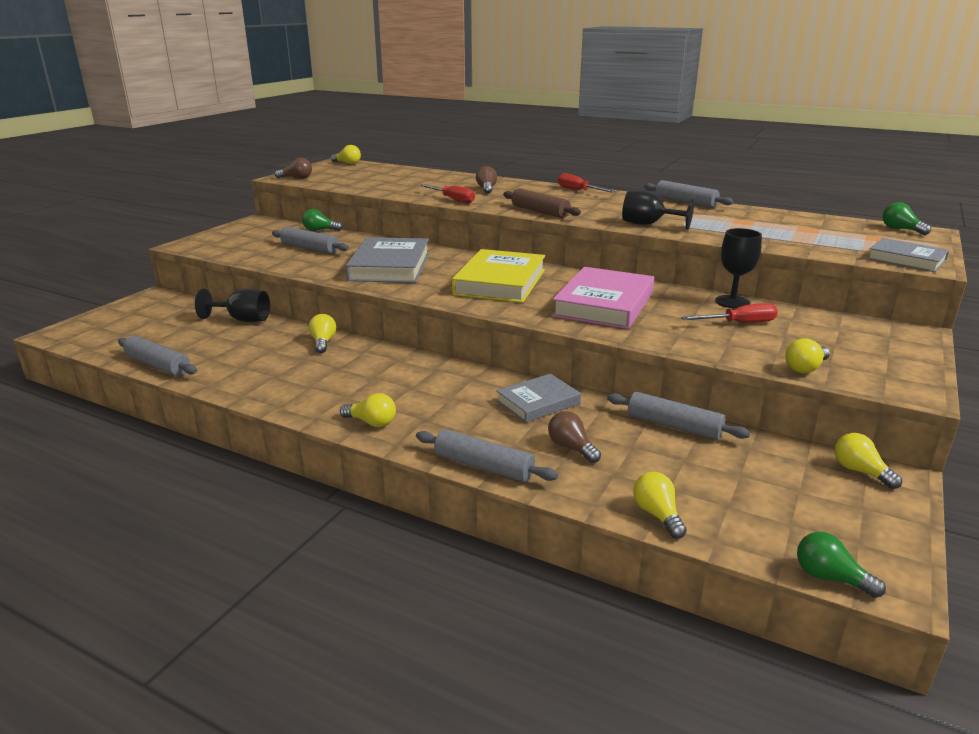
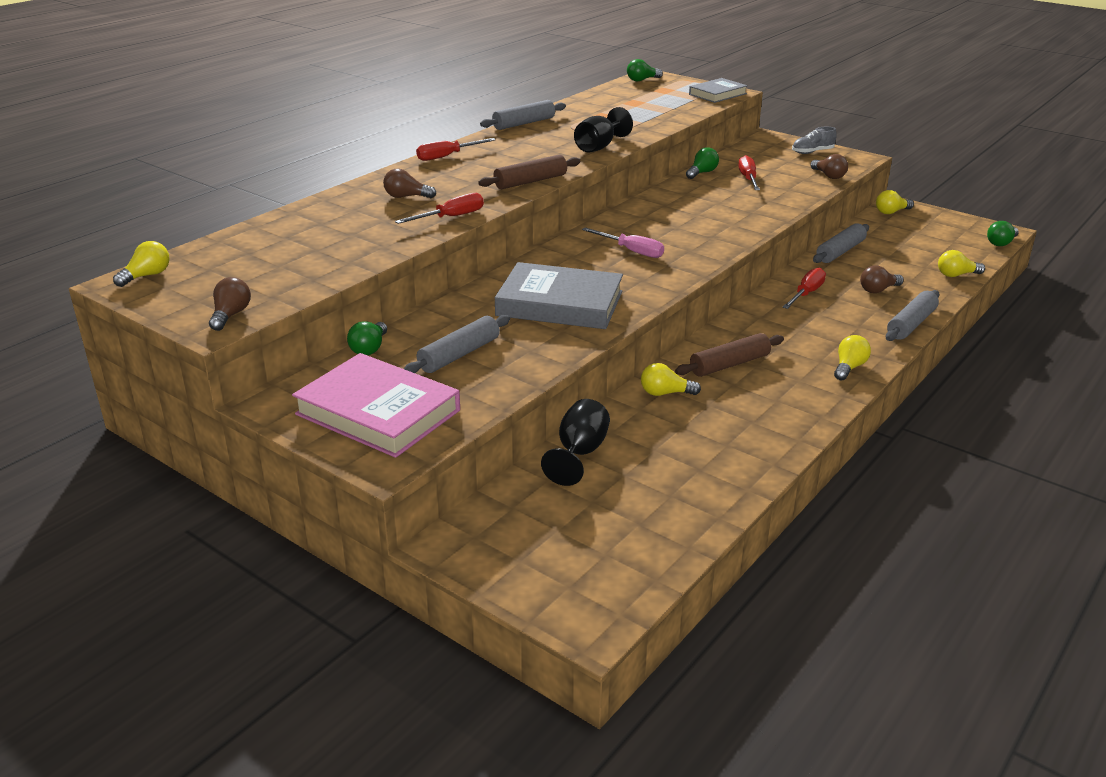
camera: 80 degrees left, 5 degrees up
(158, 365) = (717, 507): grey rolling pin -> none
(373, 365) = (729, 364): none -> brown rolling pin
(500, 282) = (631, 251): yellow book -> pink screwdriver
(538, 402) = (806, 294): grey book -> red screwdriver
(604, 304) = (700, 216): pink book -> pink book (378, 412)
(732, 302) = (702, 173): black goblet -> green light bulb
(805, 368) = (829, 176): yellow light bulb -> brown light bulb
(892, 359) = (812, 152): none -> grey shoe

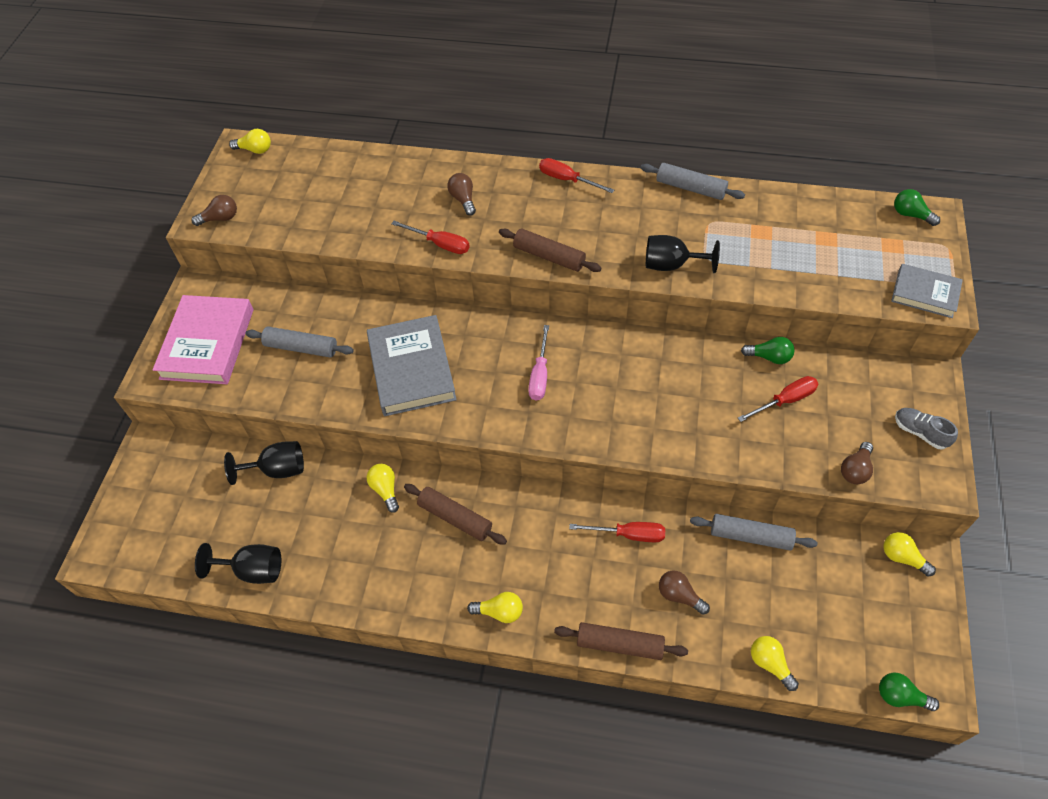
camera: 65 degrees right, 25 degrees up
(369, 348) = (286, 296): green light bulb -> none
(707, 498) = (253, 570): none -> black goblet
(911, 324) = (620, 644): grey rolling pin -> brown rolling pin

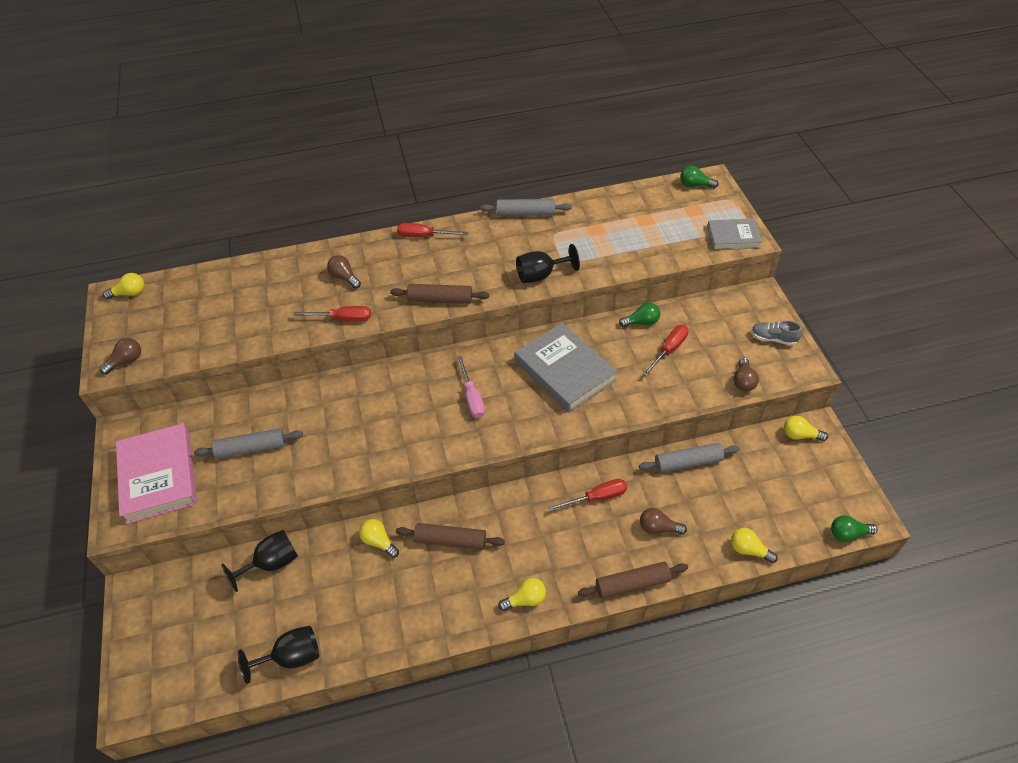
camera: 25 degrees left, 5 degrees down
(411, 369) = (361, 431): grey book -> grey book (564, 371)

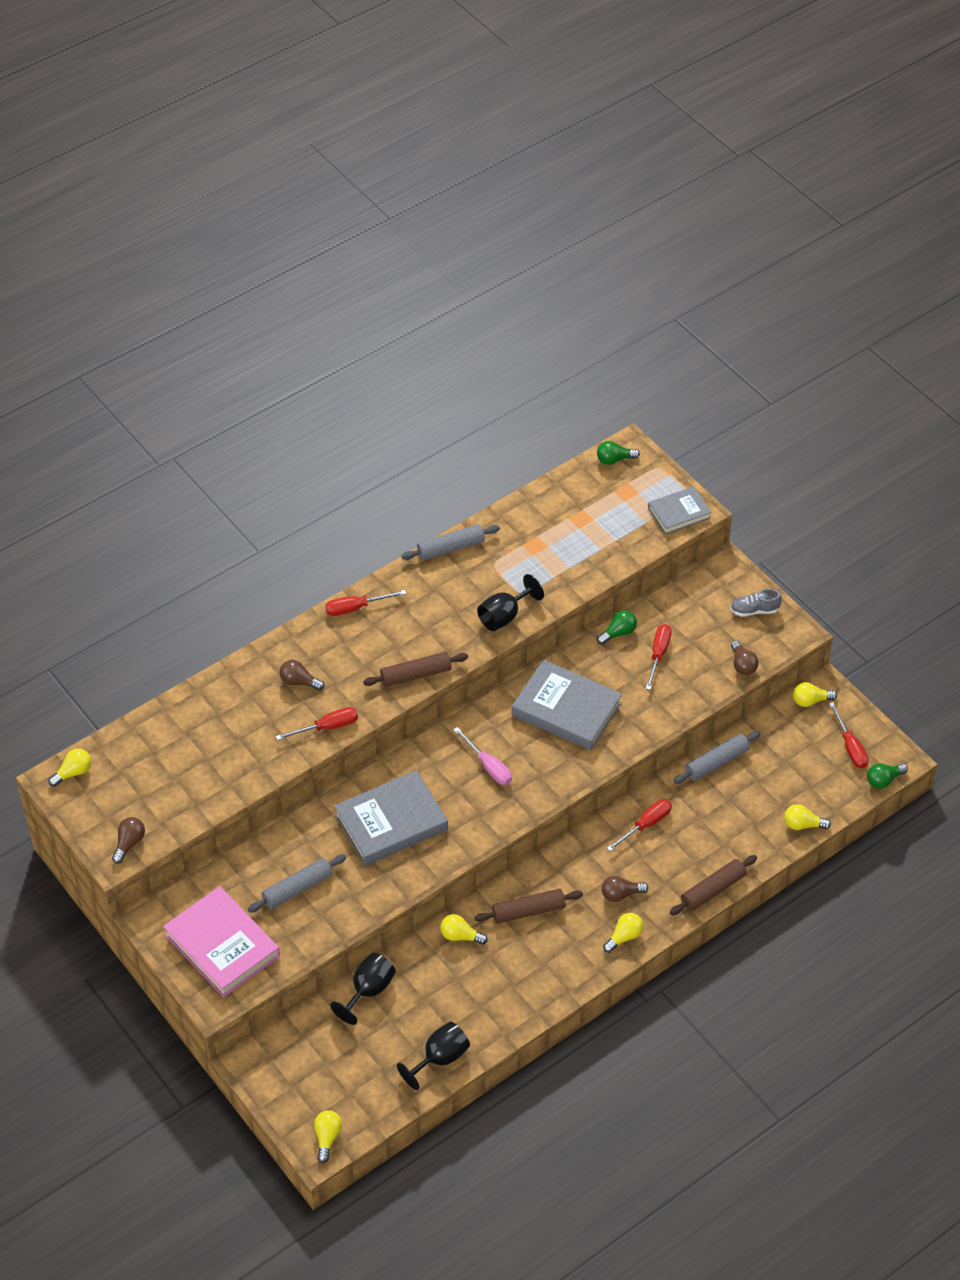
camera: 25 degrees left, 0 degrees up
(145, 697) = (327, 1138): none -> yellow light bulb
(363, 418) = (391, 822): none -> grey book
(658, 528) = (715, 833): brown light bulb -> brown light bulb (621, 894)
(824, 490) = (850, 747): none -> red screwdriver

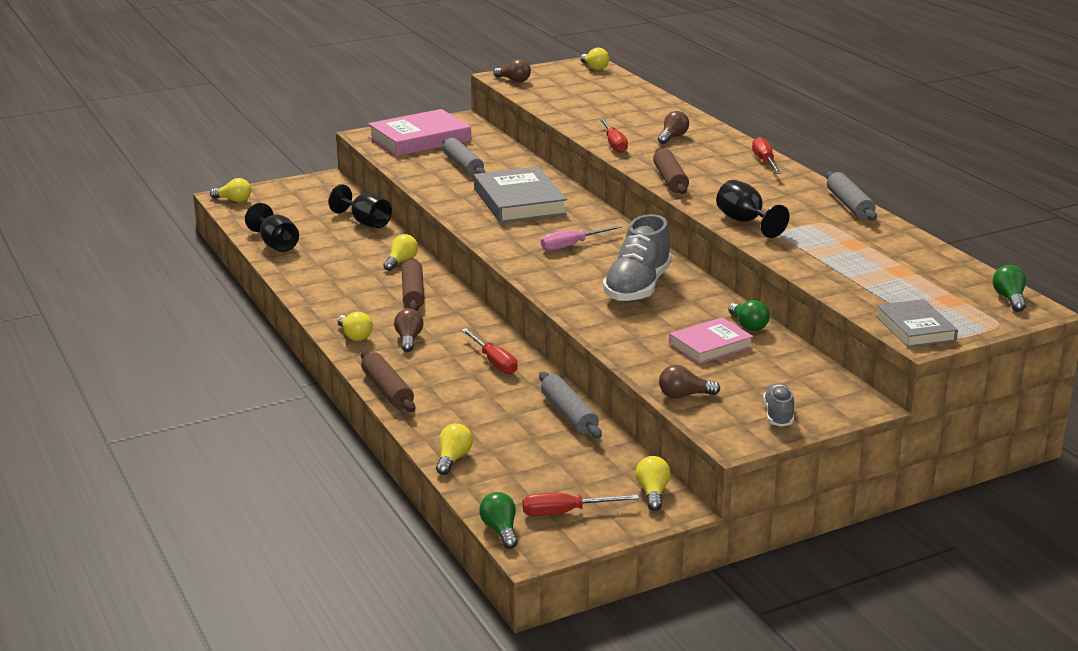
camera: 100 degrees right, 25 degrees down
(566, 709) = (637, 288): grey book -> grey shoe
(658, 654) = (710, 345): red screwdriver -> pink book

